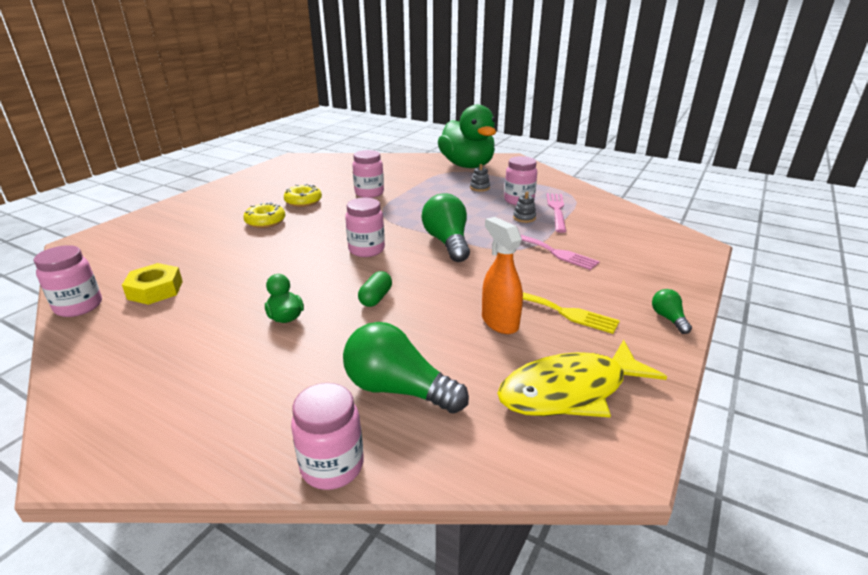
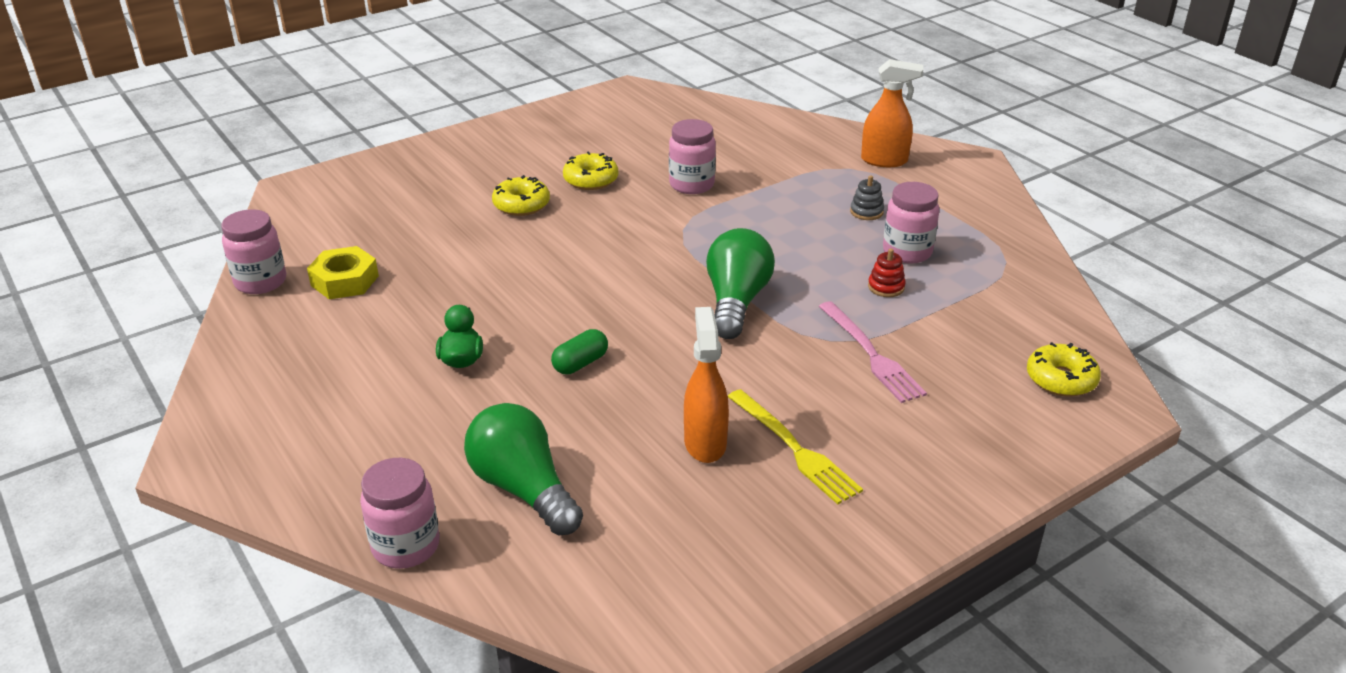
camera: 25 degrees right, 5 degrees up
(366, 250) = (619, 286): pink jar -> none
(467, 165) = (884, 161): green duck -> orange spray bottle
(524, 218) = (886, 287): grey stacking toy -> red stacking toy
(556, 210) = (951, 286): pink fork -> none
(570, 391) = (712, 556): yellow fish -> none
(656, 239) = (1061, 379): none -> yellow donut
(668, 318) = (937, 508): green light bulb -> none

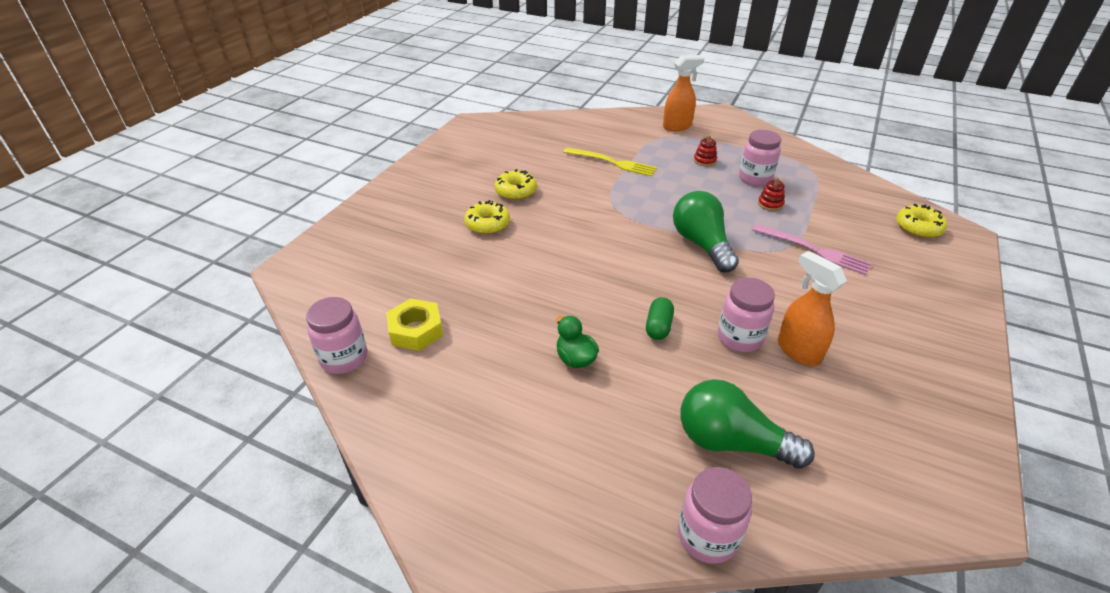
camera: 30 degrees left, 5 degrees up
(691, 185) = (585, 175): pink jar -> pink jar (739, 338)
(794, 449) = (849, 331): yellow fork -> yellow fork (612, 162)
(866, 212) = (704, 161): grey stacking toy -> red stacking toy

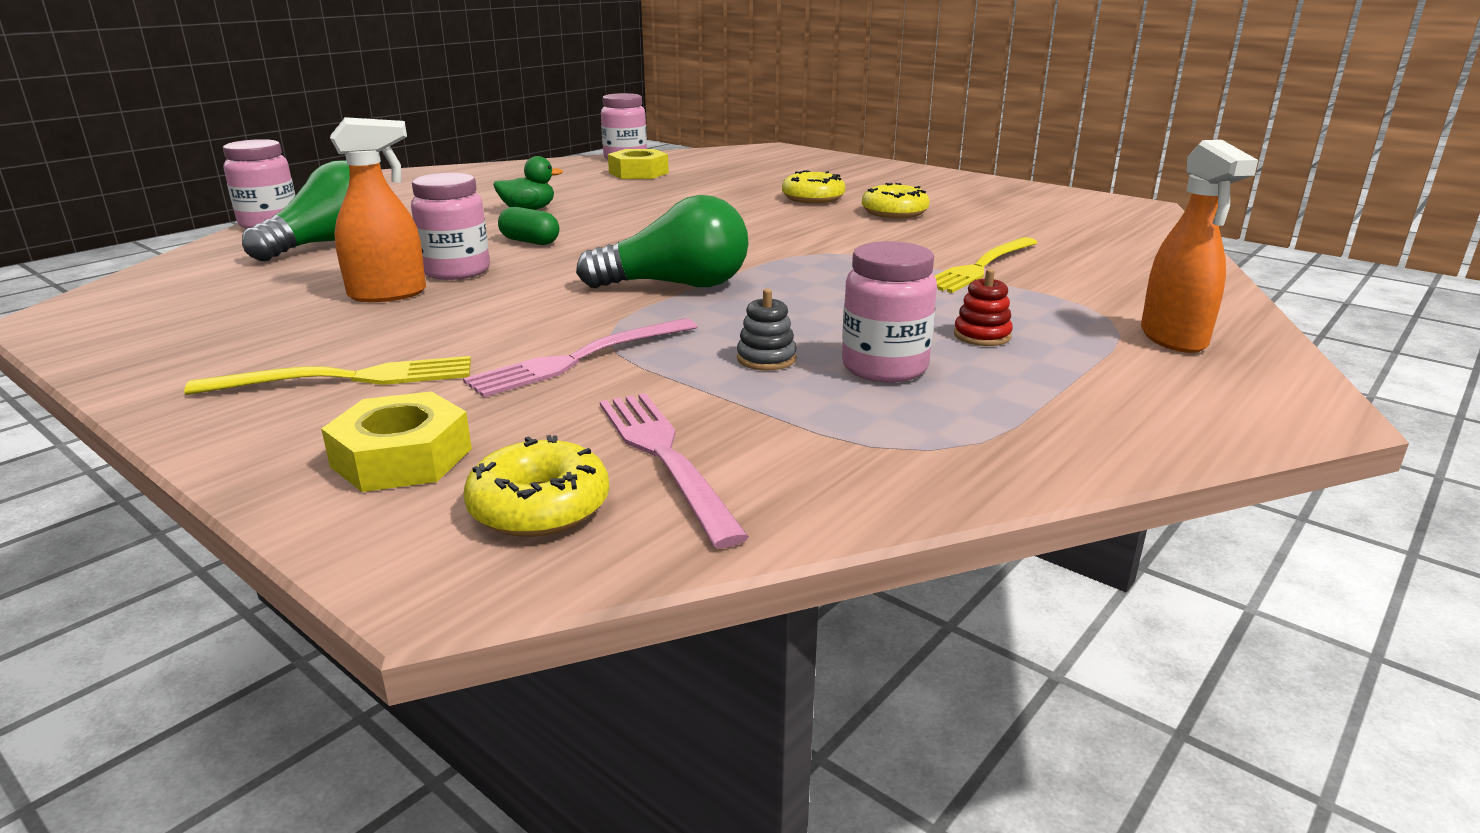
camera: 105 degrees right, 15 degrees down
(770, 204) = (766, 359): red stacking toy -> grey stacking toy
(866, 212) = (665, 457): none -> pink fork
(897, 312) = (346, 378): none -> yellow fork
(928, 266) = (402, 457): none -> yellow nut

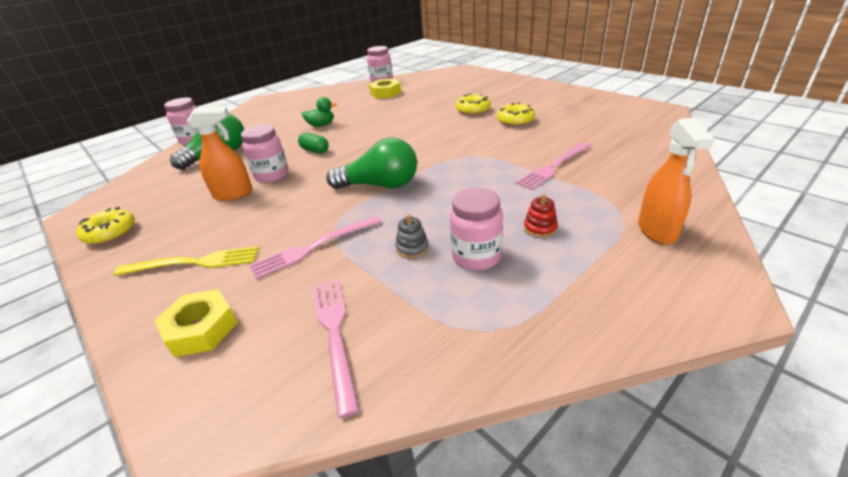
camera: 10 degrees right, 10 degrees up
(539, 507) = (258, 374): yellow donut -> yellow donut (110, 233)
(980, 267) = (554, 167): yellow fork -> pink fork

